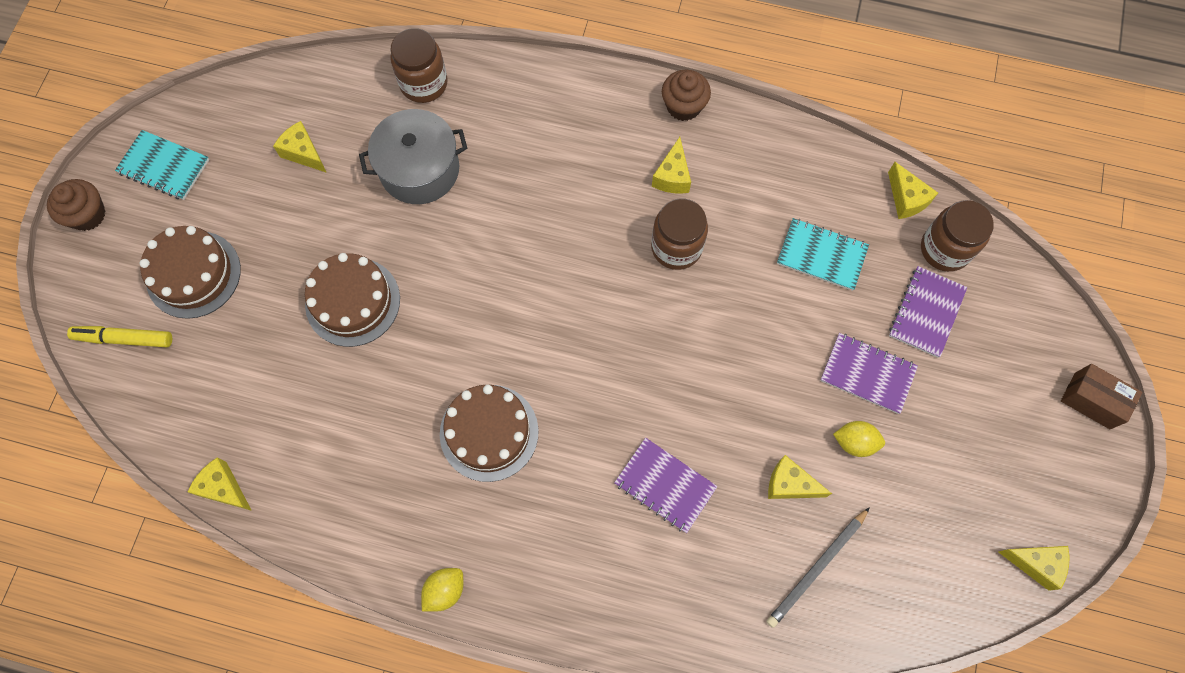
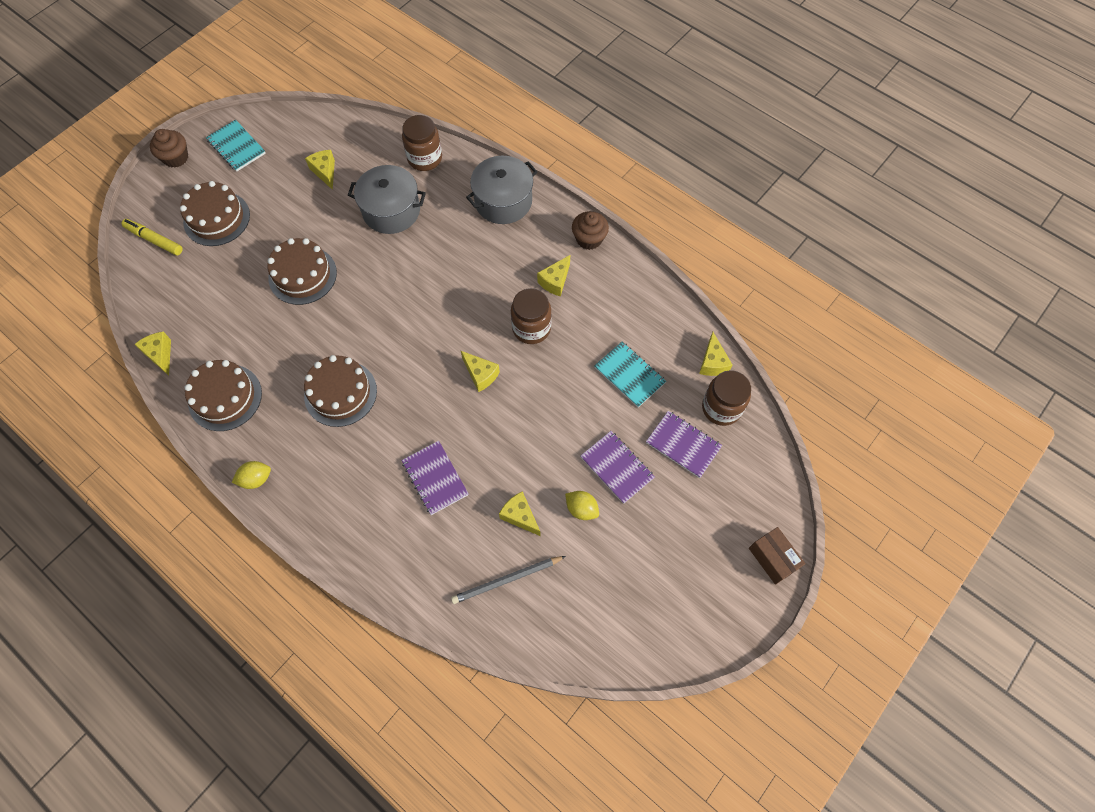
camera: 25 degrees right, 5 degrees down
(343, 505) = (225, 397): none -> brown cake
(553, 100) = (503, 201): none -> grey pot
(926, 312) = (683, 445): purple notebook -> purple notebook turned 75 degrees clockwise
(1035, 563) = (665, 651): yellow cheese -> yellow cheese (481, 374)

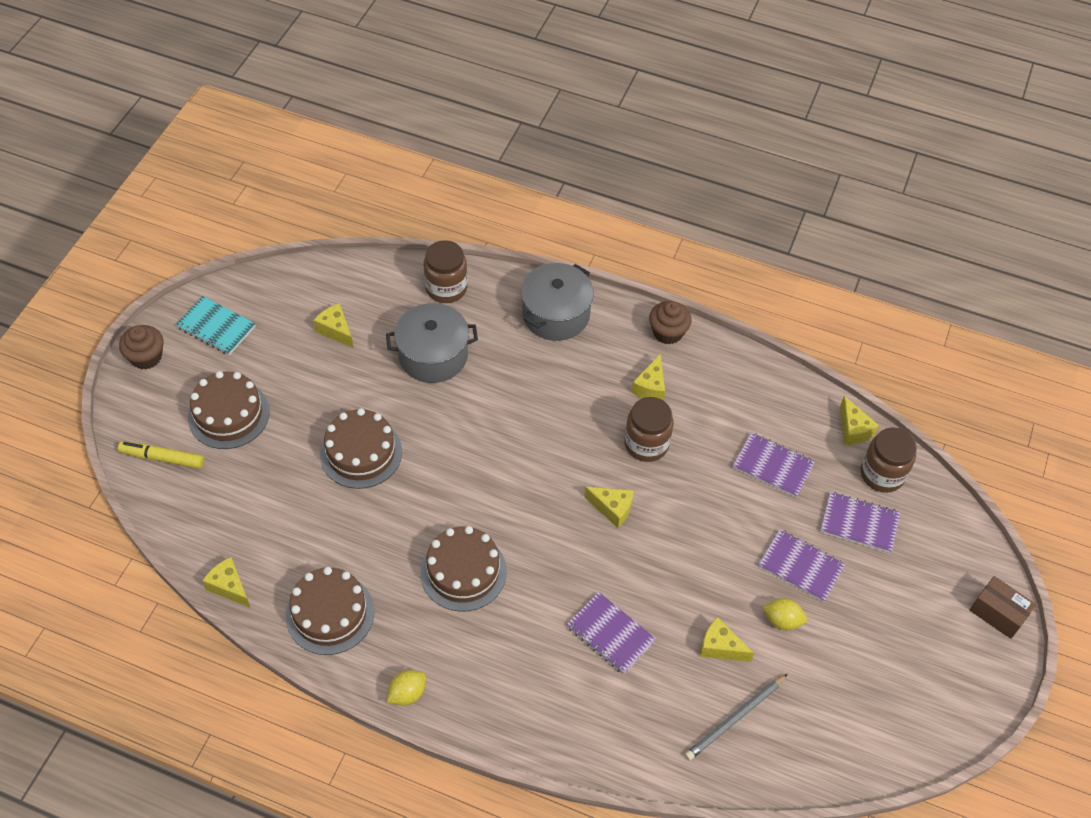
camera: 20 degrees left, 10 degrees down
(629, 375) = (772, 466): turquoise notebook -> purple notebook

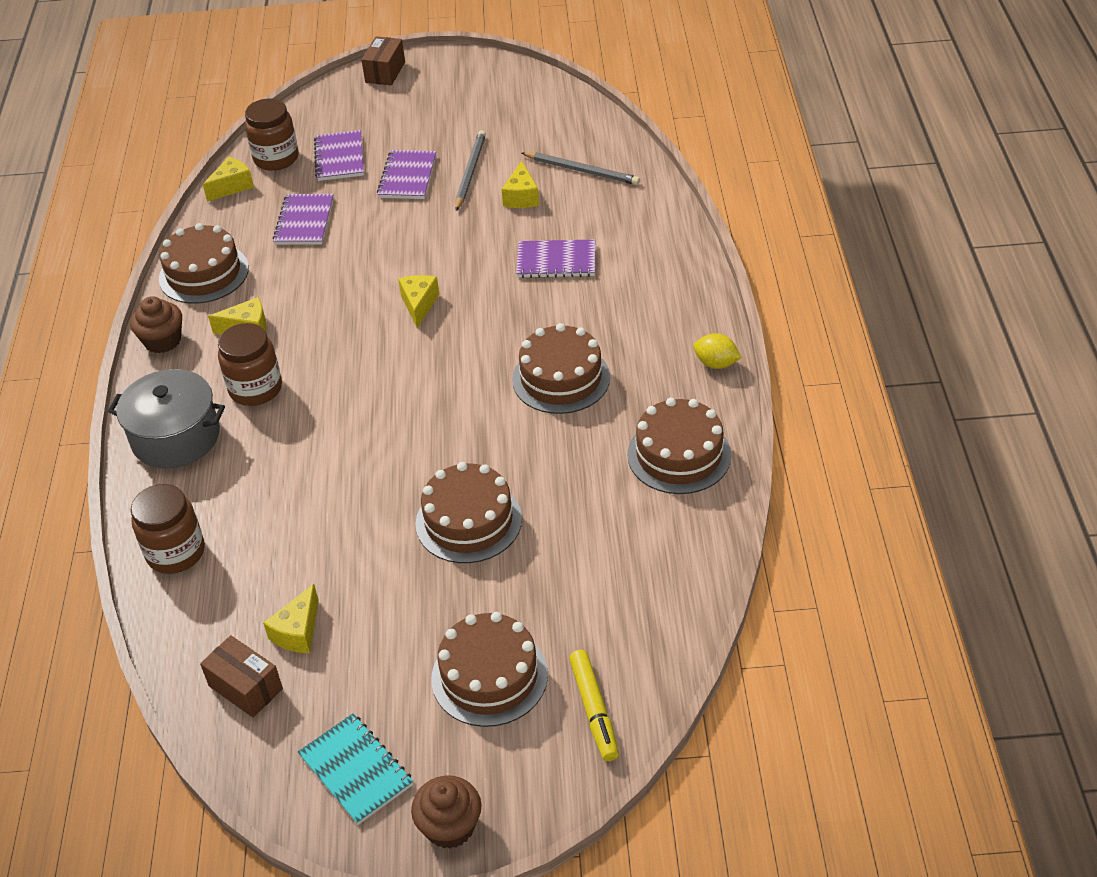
camera: 110 degrees left, 10 degrees down
(216, 327) = (356, 770): turquoise notebook -> turquoise notebook turned 45 degrees counterclockwise
(229, 587) = (711, 551): yellow cheese -> none
(313, 294) = (246, 687): none -> brown box
(433, 355) = (291, 519): grey pot -> none
(610, 634) = (556, 261): purple notebook -> purple notebook turned 75 degrees clockwise
(646, 444) = (325, 308): brown jar -> brown jar (255, 389)
(738, 378) = (204, 273): none -> brown cake
(782, 620) = (470, 172): yellow lemon -> grey pencil

